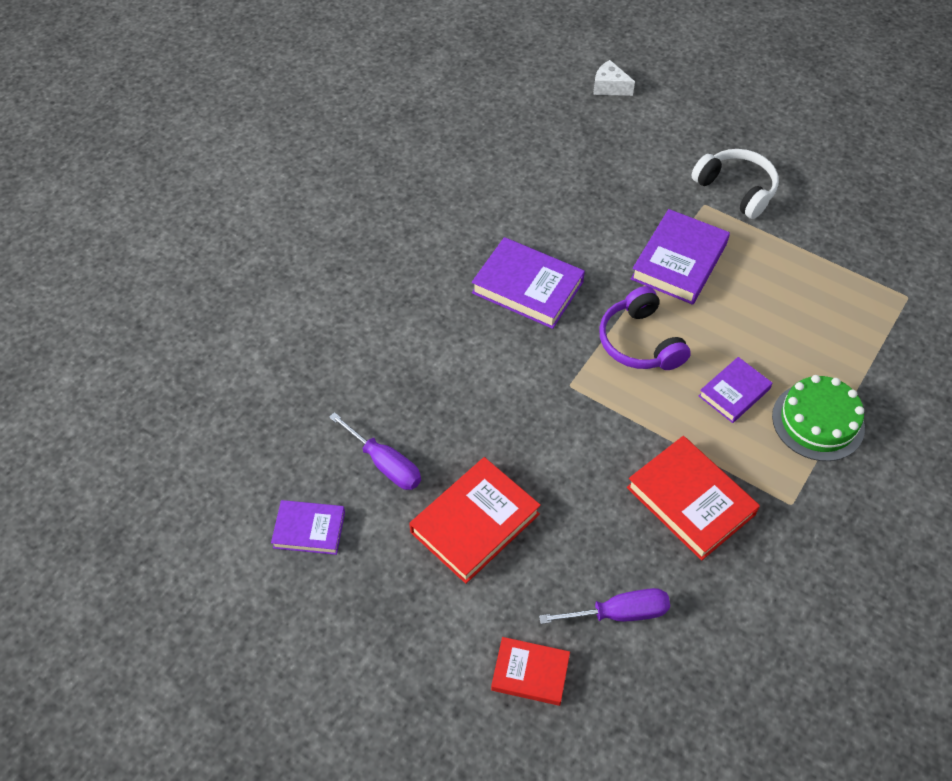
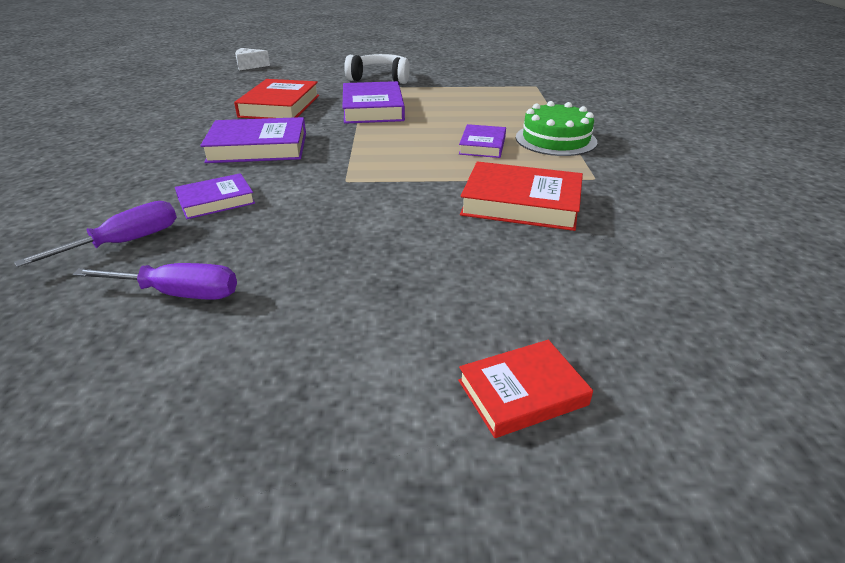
camera: 35 degrees left, 20 degrees down
(309, 529) = (90, 398): purple book -> purple book (216, 201)
(475, 523) = (330, 295): red book -> red book (280, 106)
(619, 613) = (553, 295): purple screwdriver -> purple screwdriver (125, 242)
(639, 342) = (383, 145): purple headphones -> none

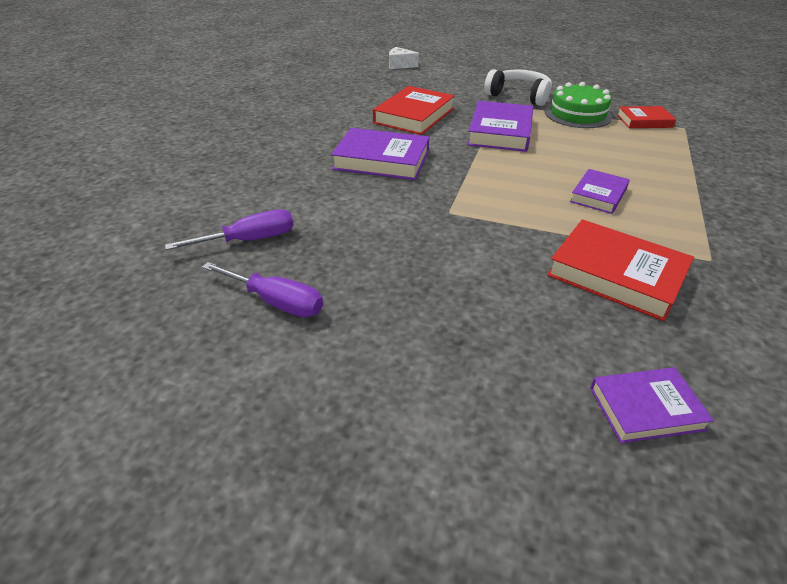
camera: 20 degrees right, 5 degrees up
(216, 201) = (331, 212): purple book -> purple book (645, 408)
(522, 392) = (542, 493): red book -> red book (644, 121)
(555, 139) = (683, 202): green cake -> green cake (578, 114)

